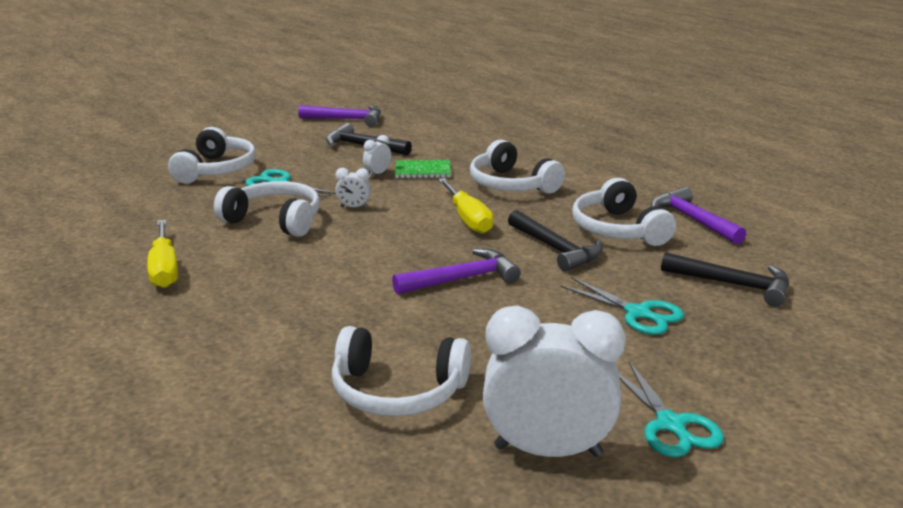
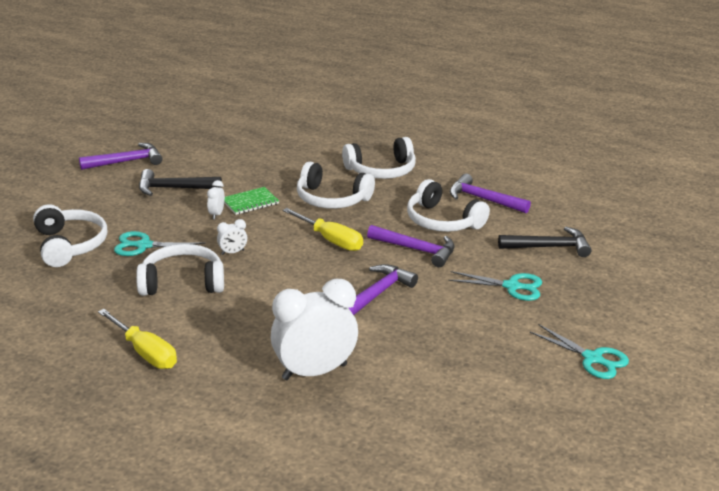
camera: 30 degrees left, 5 degrees up
(397, 392) = (421, 392): white headphones -> white headphones (381, 170)
(548, 451) = (543, 399): white clock -> white clock (314, 372)
(556, 249) = (416, 250): black hammer -> purple hammer

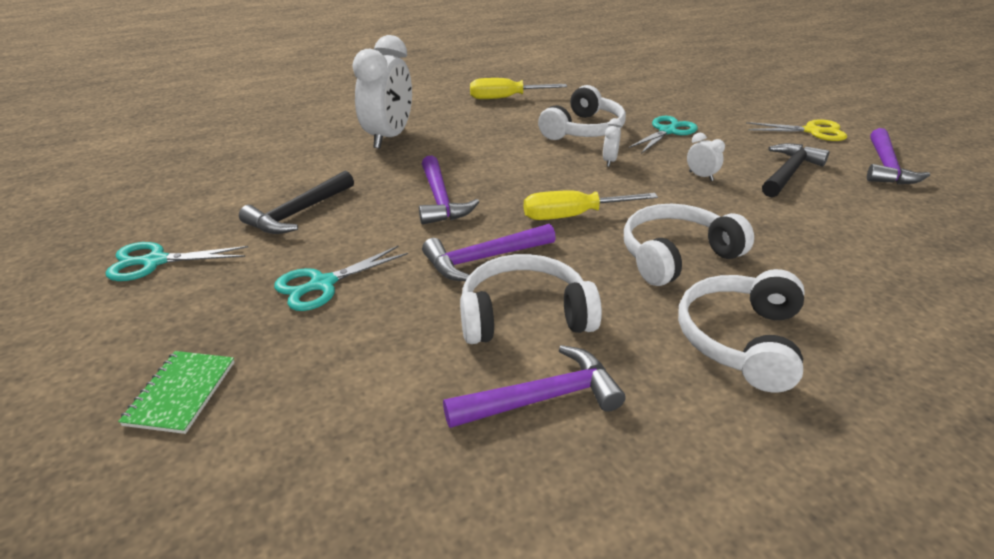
camera: 130 degrees right, 5 degrees up
(70, 245) = (699, 108): white headphones -> none
(80, 192) = (812, 131): none -> yellow scissors
(250, 202) = (715, 202): green notebook -> green notebook (181, 393)
(549, 247) = (338, 375): black hammer -> black hammer (298, 213)

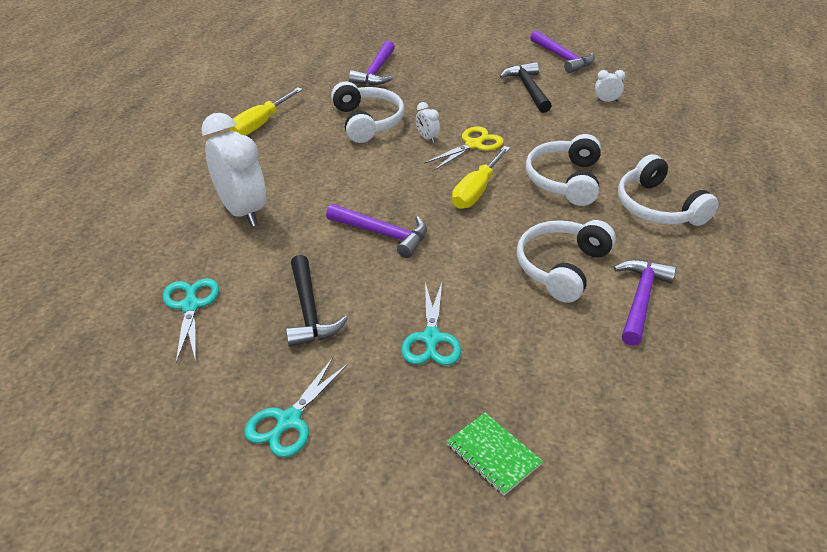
camera: 50 degrees left, 5 degrees up
(483, 259) = (483, 253): purple hammer -> purple hammer (376, 72)
(667, 131) = (419, 94): turquoise scissors -> turquoise scissors (190, 306)
(701, 176) = (492, 118): white clock -> white clock (606, 101)
(812, 131) = (493, 49): yellow scissors -> yellow scissors (473, 145)

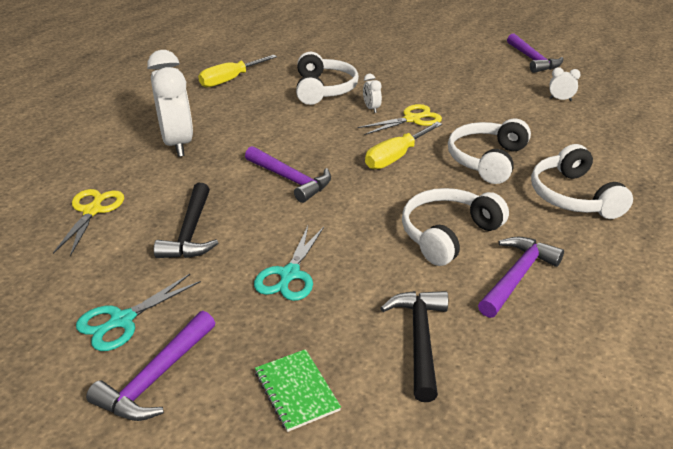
camera: 15 degrees right, 5 degrees down
(190, 306) = (92, 211): turquoise scissors -> yellow scissors
(376, 72) = (351, 52): purple hammer -> purple hammer (156, 378)
(528, 89) = (486, 81): black hammer -> black hammer (419, 339)

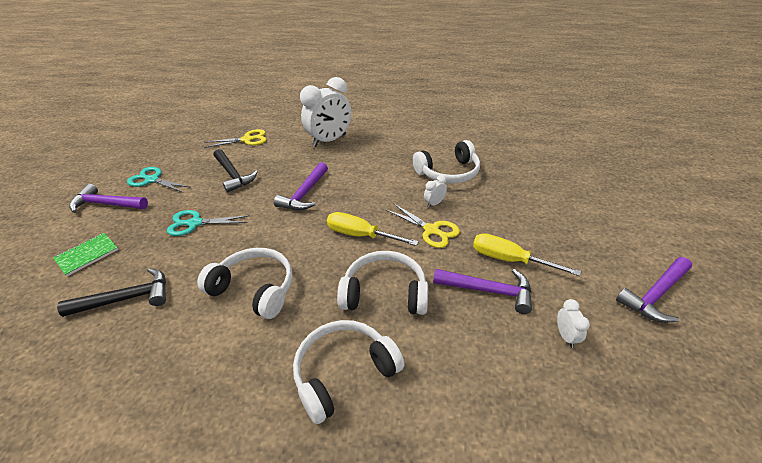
camera: 70 degrees right, 5 degrees up
(191, 232) = (233, 175): black hammer -> black hammer turned 105 degrees counterclockwise
(230, 80) = (428, 131): yellow screwdriver -> yellow screwdriver (508, 259)
(517, 276) = (202, 343): purple hammer -> purple hammer (488, 291)

